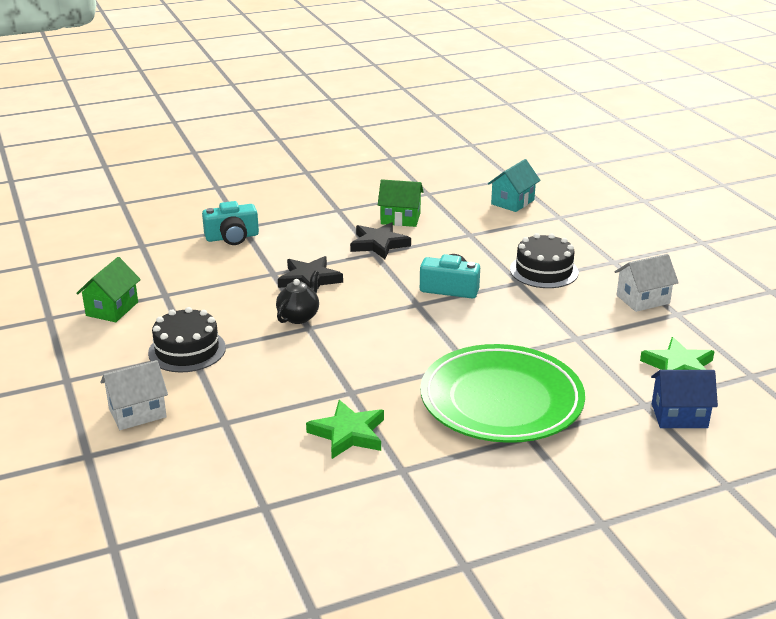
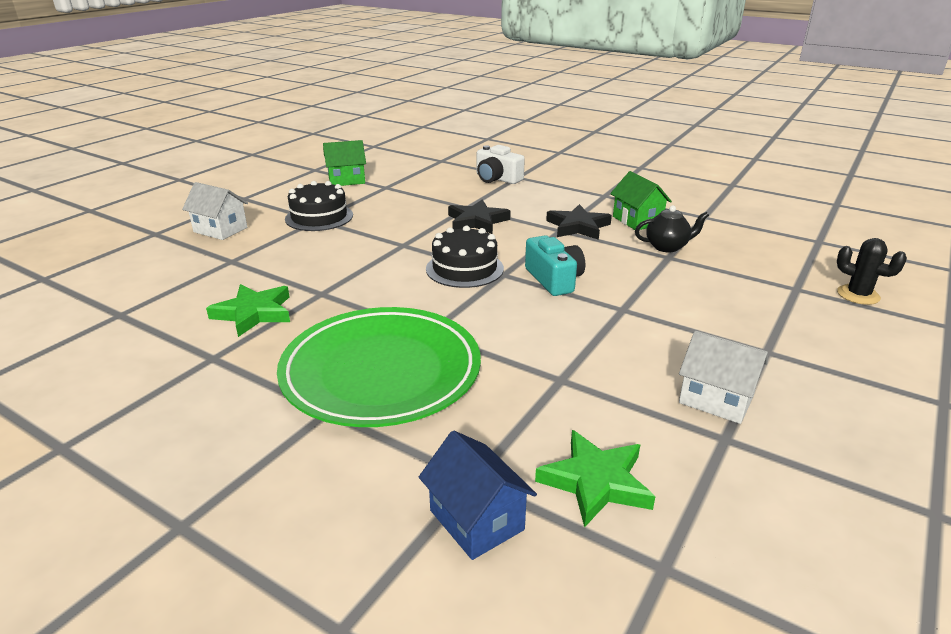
camera: 55 degrees right, 0 degrees up
(232, 237) = (497, 179): turquoise camera -> white camera
(299, 317) = (414, 236): black teapot -> black teapot (667, 247)
(512, 202) = (772, 256): turquoise house -> none
(544, 271) = (669, 315): black cake -> black cake (464, 268)
(587, 204) = (858, 295): none -> black cactus

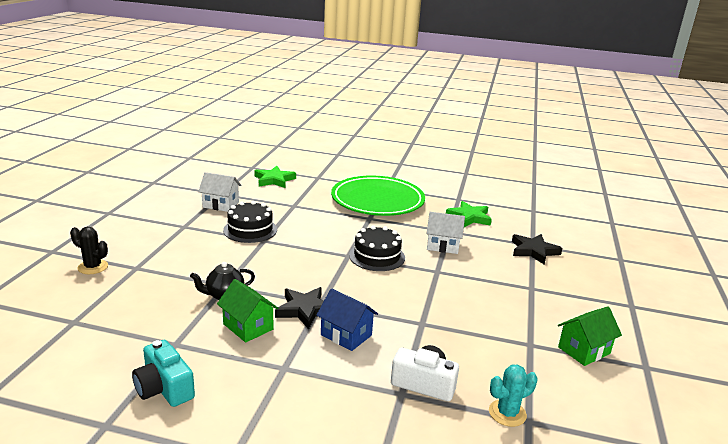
camera: 160 degrees right, 5 degrees down
(220, 230) = (584, 268): white house -> white house (443, 246)
(319, 217) = (534, 291): black cake -> black cake (250, 230)
(451, 164) = (507, 413): none -> turquoise cactus
(476, 520) = (312, 170): blue house -> blue house (346, 335)
(477, 221) = (399, 304): black star -> black star (533, 251)
(554, 279) = (311, 255): turquoise camera -> turquoise camera (164, 388)

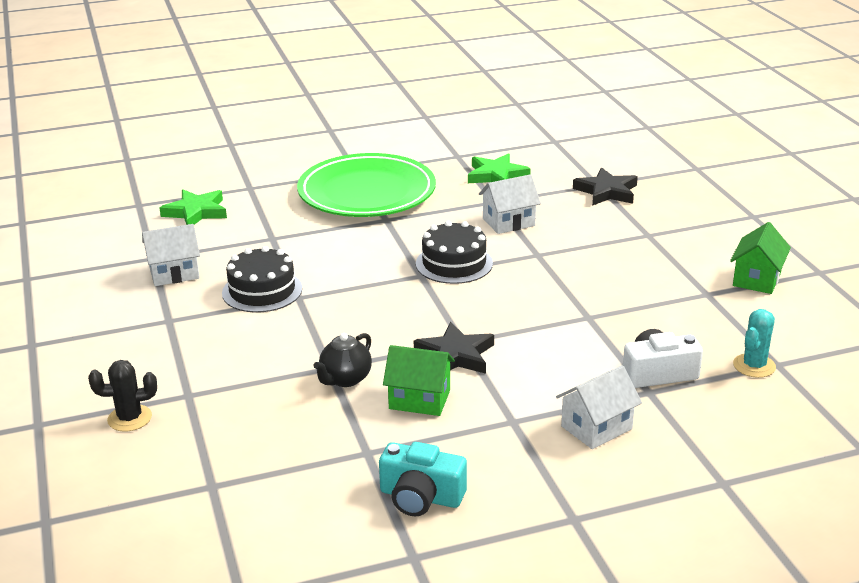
camera: 30 degrees left, 5 degrees up
(332, 400) = (596, 427): none -> white house
(346, 335) = (530, 362): blue house -> none

